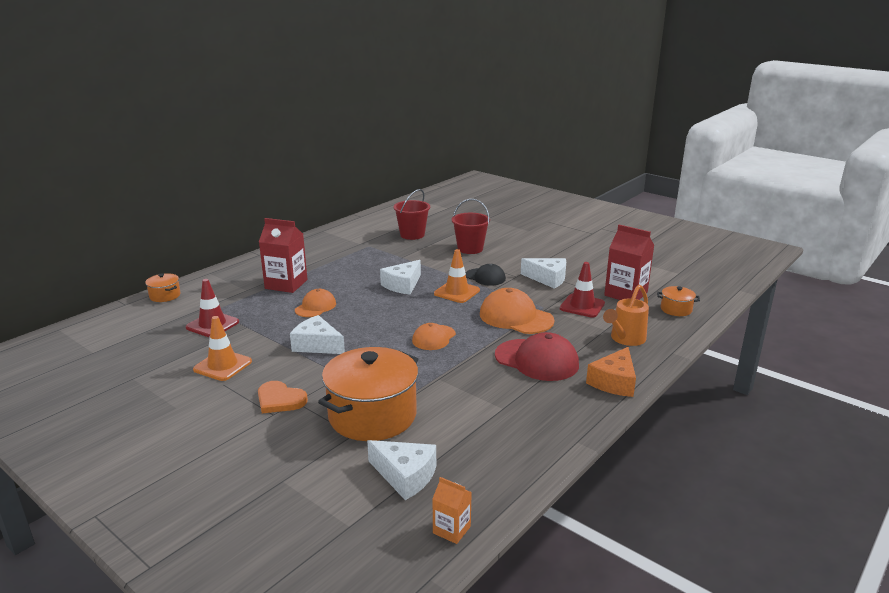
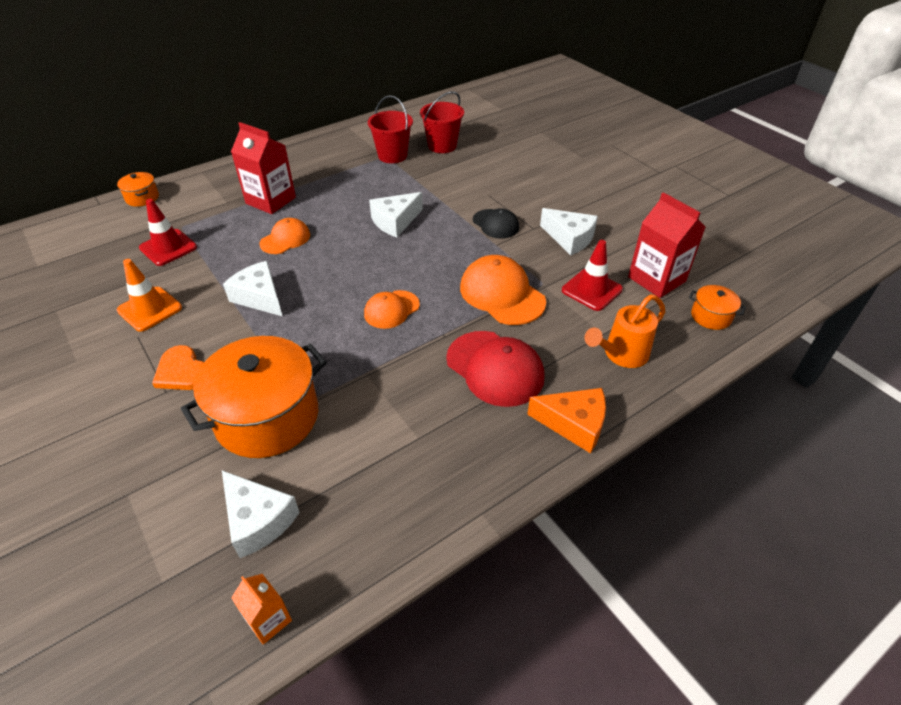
camera: 15 degrees right, 20 degrees up
(456, 292) = (451, 242): orange traffic cone -> none
(470, 249) = (498, 177): red bucket -> red bucket (392, 155)
(614, 382) = (574, 424): orange cheese -> orange cheese turned 120 degrees counterclockwise

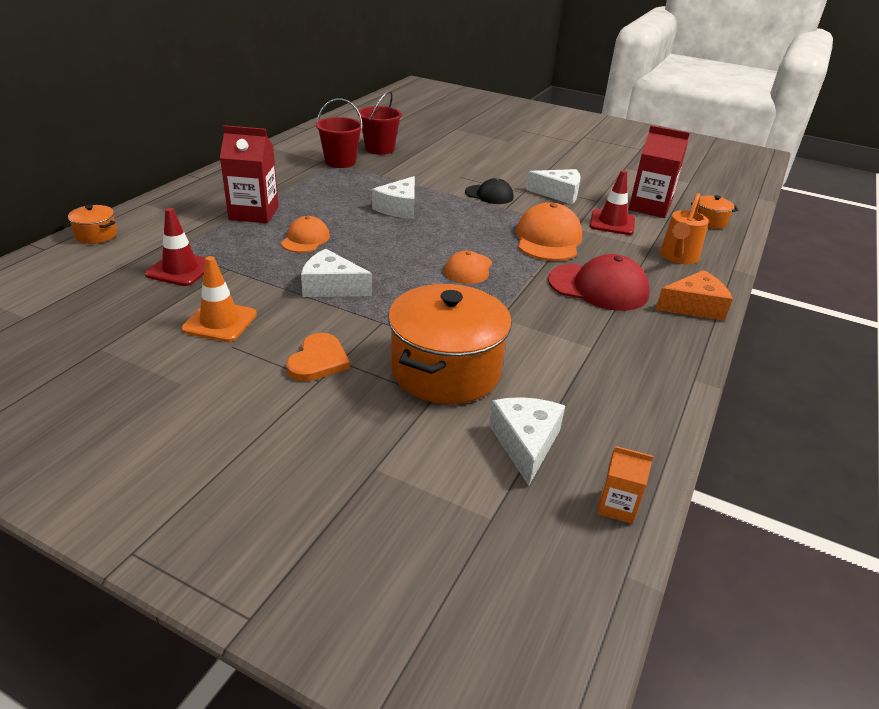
camera: 30 degrees left, 10 degrees down
(182, 371) = (318, 360): orange heart -> orange heart turned 90 degrees counterclockwise
(258, 520) = (525, 443): white cheese -> white cheese turned 105 degrees counterclockwise
(502, 294) = (548, 239): orange cap -> orange cap turned 75 degrees clockwise

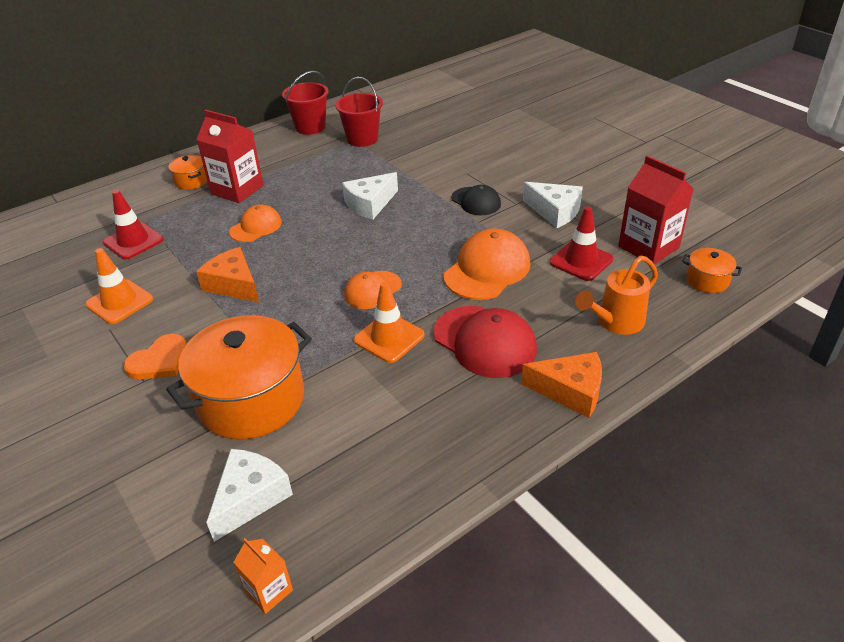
camera: 30 degrees right, 5 degrees up
(96, 235) = (101, 194): orange pot -> orange pot (191, 181)
(331, 287) = (233, 285): white cheese -> orange cheese
(379, 149) = (414, 127): red bucket -> red bucket (310, 127)
(519, 299) = (389, 338): none -> orange traffic cone

